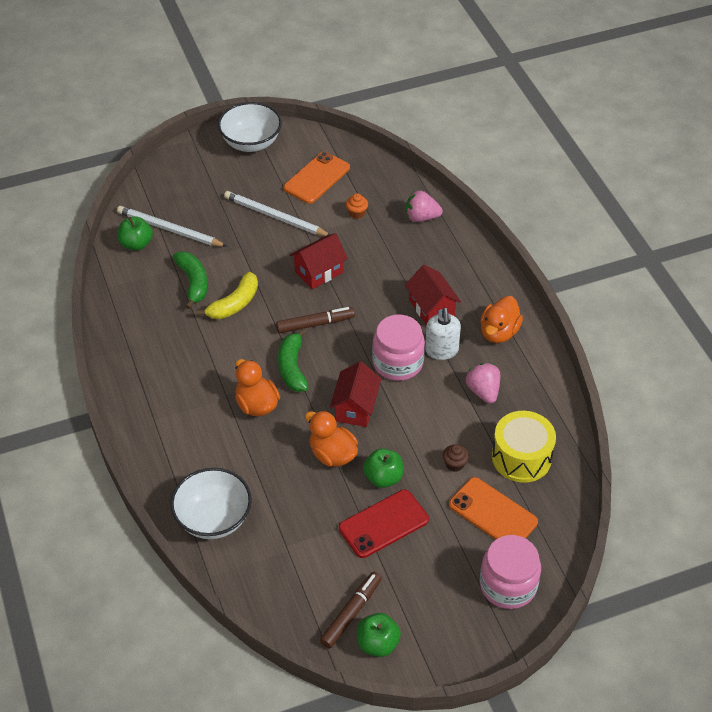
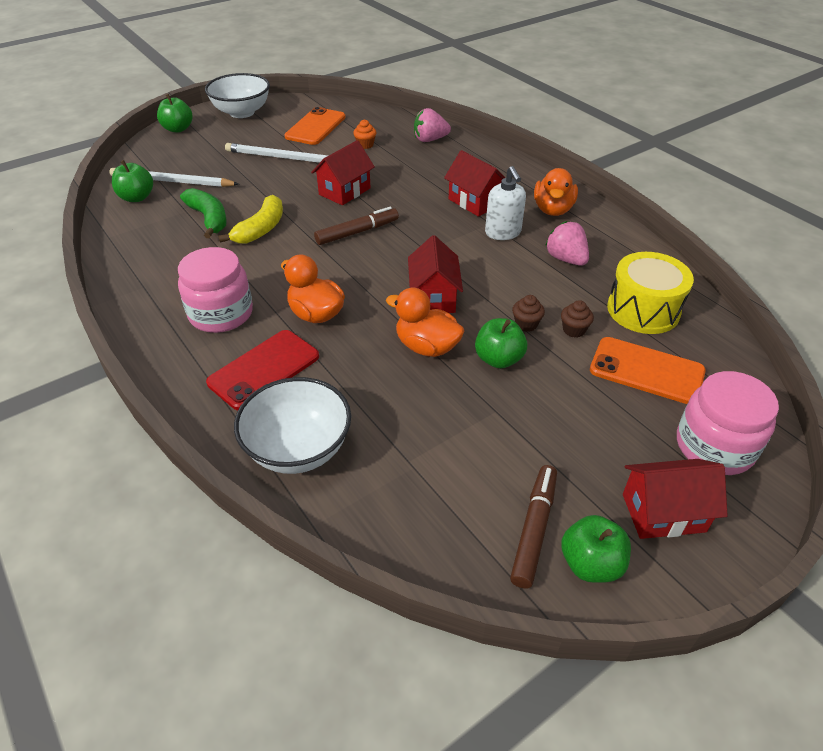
camera: 15 degrees left, 5 degrees down
(186, 157) = (178, 129): none -> green apple
(292, 367) = (346, 273): green banana -> none
(383, 524) = (523, 409): red phone -> red phone (264, 369)
(398, 362) = (461, 250): pink jar -> pink jar (221, 314)
(419, 450) = (526, 324): none -> brown cupcake
(443, 623) = (663, 513): none -> red house

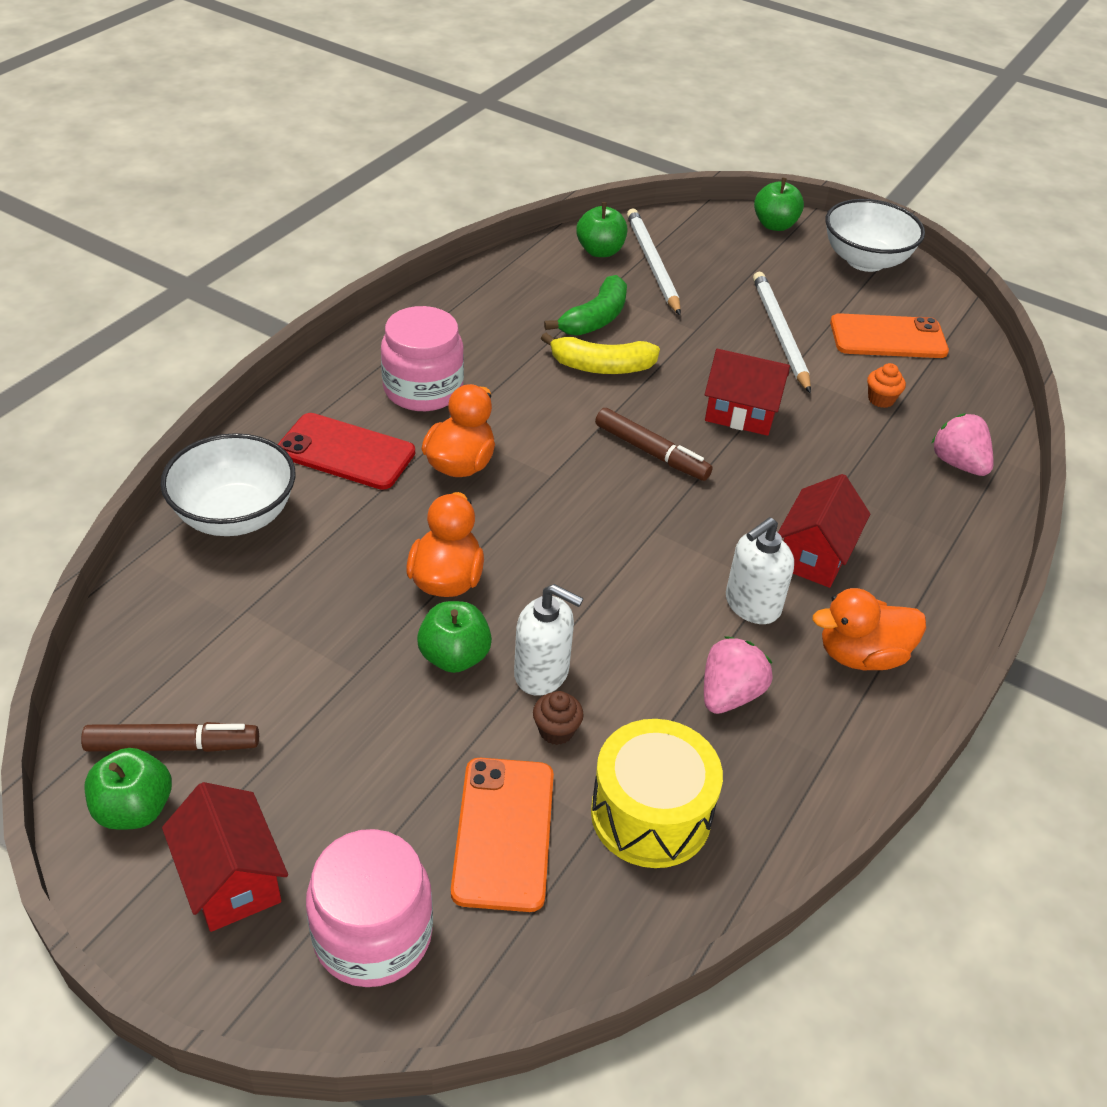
camera: 65 degrees right, 0 degrees up
(434, 297) = (551, 563): red house -> none
(526, 324) = (542, 673): brown cupcake -> white soap dispenser

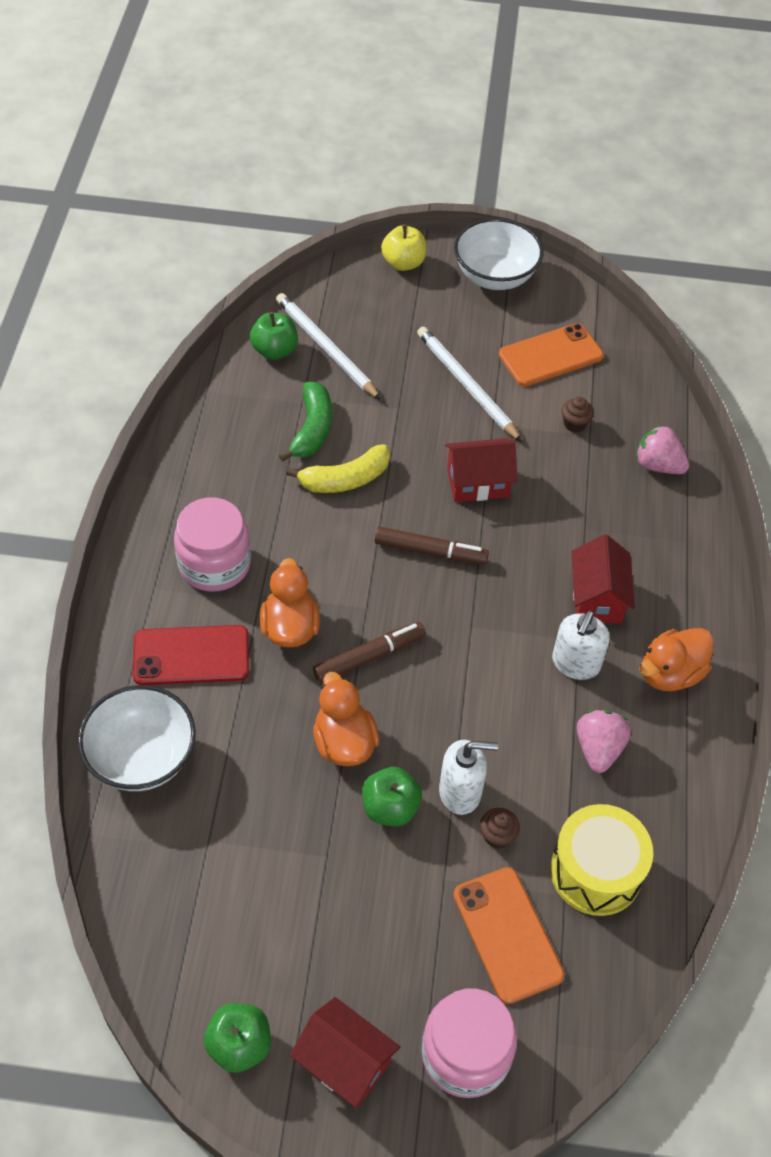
camera: 25 degrees left, 10 degrees up
(173, 745) = (232, 981): brown marker -> brown marker (369, 656)
(774, 225) = (403, 263): green apple -> yellow apple
(881, 399) = (574, 424): orange cupcake -> brown cupcake

